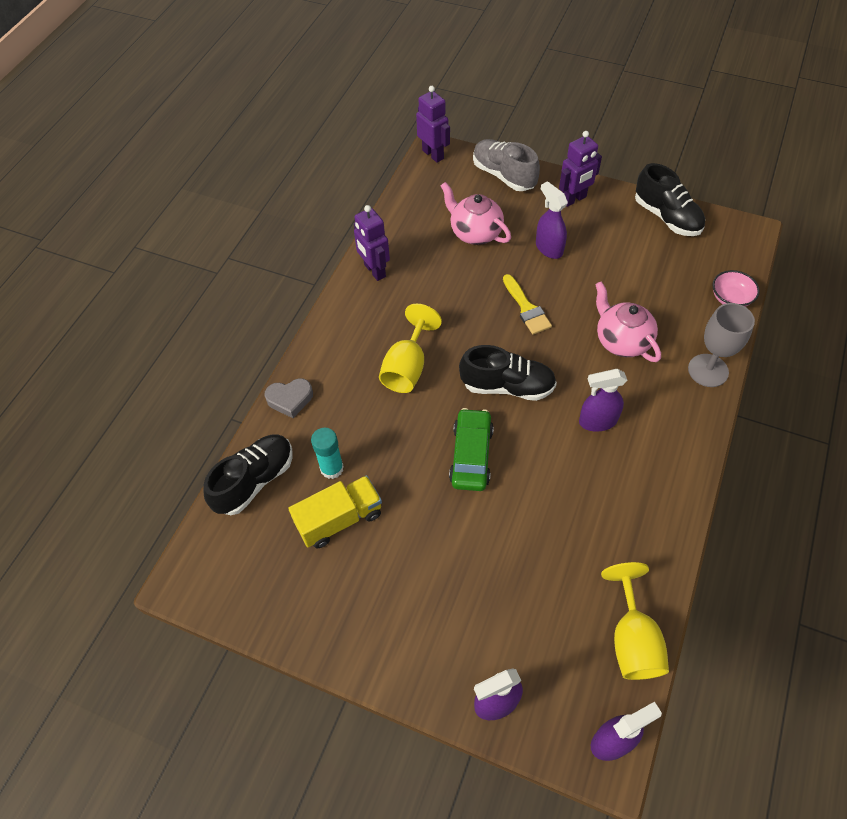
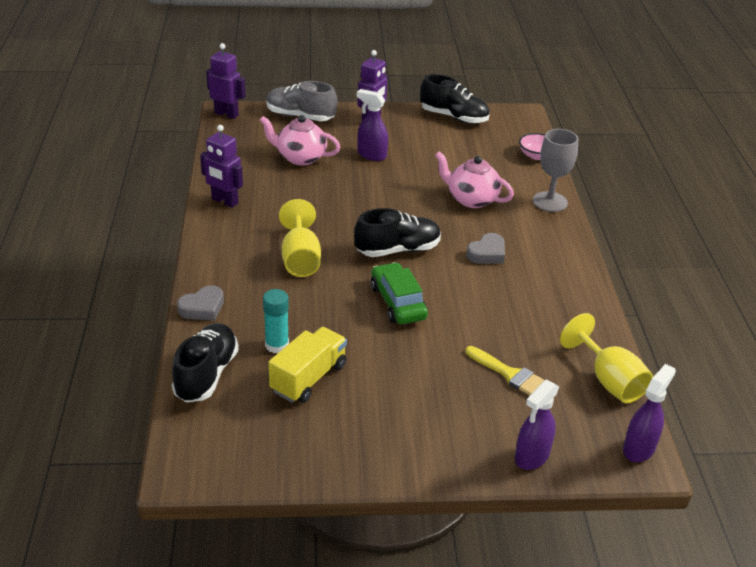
camera: 30 degrees left, 20 degrees down
(526, 308) = (379, 196): yellow brush -> yellow brush (510, 374)
(597, 421) = (487, 253): purple spray bottle -> grey heart

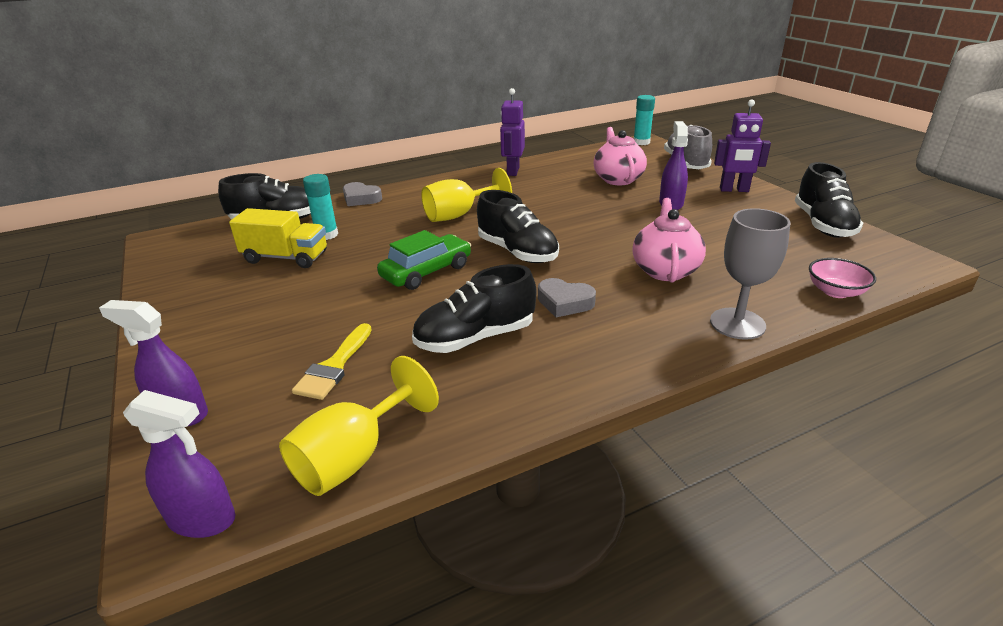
camera: 70 degrees right, 5 degrees down
(226, 114) = (641, 142): purple robot -> turquoise glue stick
(509, 303) = (475, 338): none -> black shoe

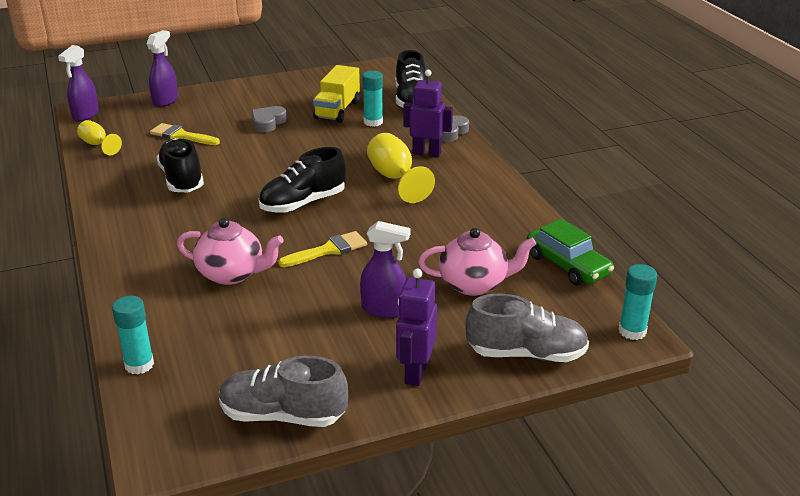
camera: 95 degrees right, 0 degrees up
(354, 457) = (97, 145): yellow goblet -> yellow goblet, size x0.61
(426, 272) = (287, 163): green car -> green car (567, 265)
(512, 171) = (514, 214): purple robot -> purple robot (426, 153)
(564, 302) = (207, 217): grey heart -> grey heart (268, 123)
(599, 231) = (328, 250): none -> yellow brush
(737, 323) = (127, 292): grey goblet -> none
(823, 225) = (282, 415): black shoe -> grey shoe
(835, 291) = (139, 365): pink bowl -> turquoise glue stick

